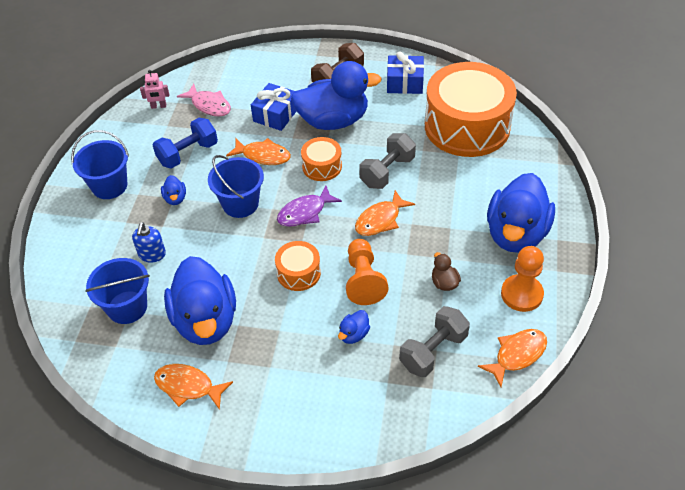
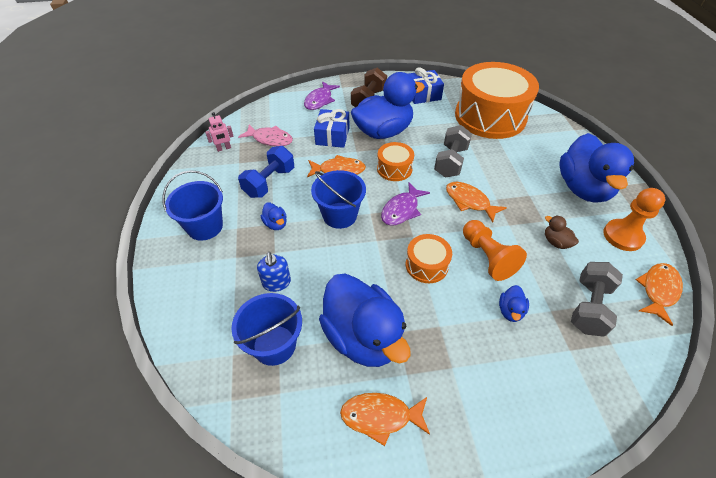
camera: 20 degrees left, 0 degrees up
(283, 68) = (319, 100): none -> purple fish
(380, 220) = (469, 201): orange fish -> orange fish turned 105 degrees clockwise

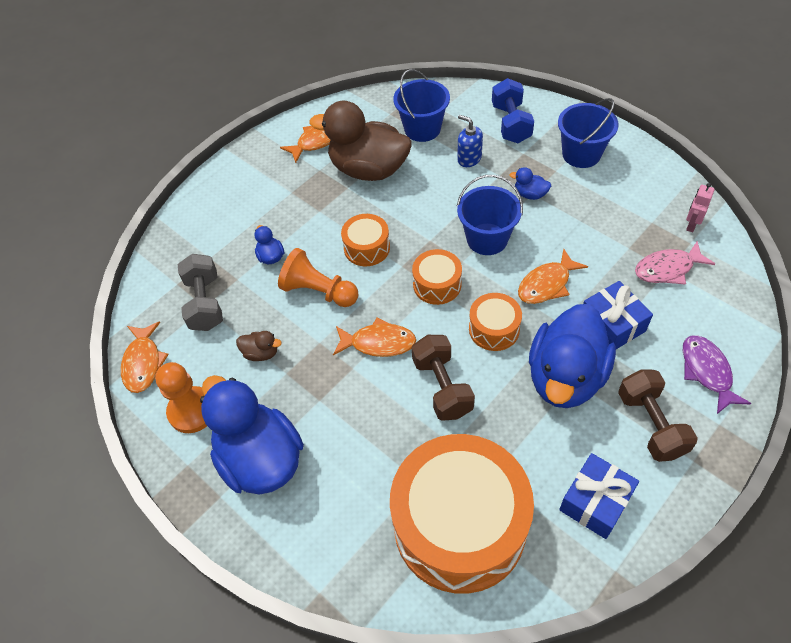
camera: 145 degrees right, 5 degrees up
(269, 182) = (592, 224): blue dumbbell -> blue dumbbell (511, 123)
(363, 337) = (368, 169): blue duck -> brown duck
(402, 210) = (437, 284): purple fish -> orange drum
(450, 162) = (442, 387): grey dumbbell -> brown dumbbell

